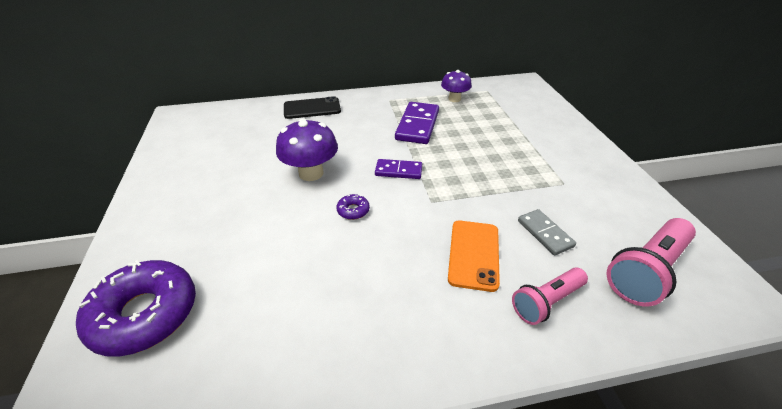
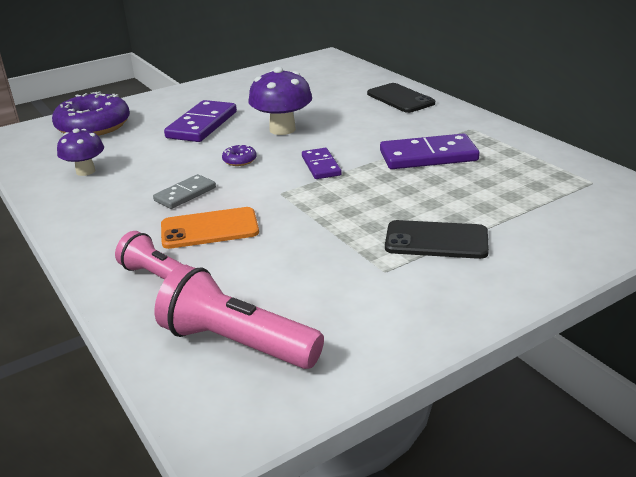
camera: 70 degrees right, 10 degrees down
(248, 218) = (202, 125): none -> purple domino
(454, 99) = (529, 165): purple mushroom -> purple mushroom (85, 171)
(533, 155) = (436, 240): none -> black phone
(545, 233) = (267, 266): grey domino -> grey domino (185, 194)

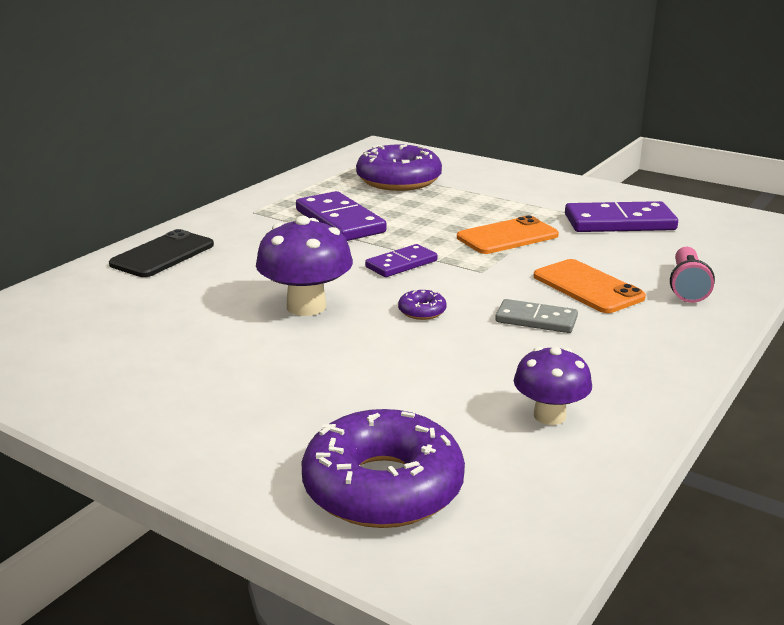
camera: 115 degrees left, 5 degrees down
(202, 125) = (320, 371): purple domino -> purple domino (619, 222)
(237, 343) = (712, 239): pink flashlight -> none
(341, 220) = (507, 236): none -> orange phone
(436, 240) = (502, 202): black phone -> none
(534, 198) = (399, 180): none -> purple donut

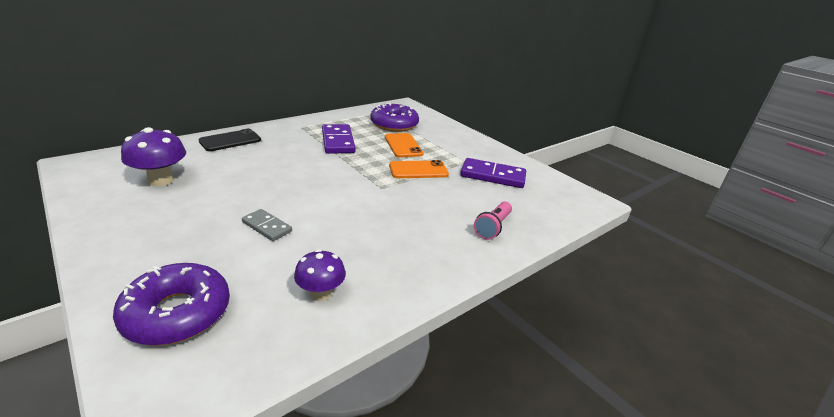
camera: 15 degrees right, 5 degrees up
(306, 306) = (266, 187): purple mushroom -> purple mushroom (161, 180)
(401, 264) = (343, 173): purple domino -> none
(422, 311) = (322, 205): purple donut -> none
(536, 320) = (380, 226): grey domino -> grey domino (267, 227)
(587, 287) = (432, 213): orange phone -> orange phone (403, 145)

